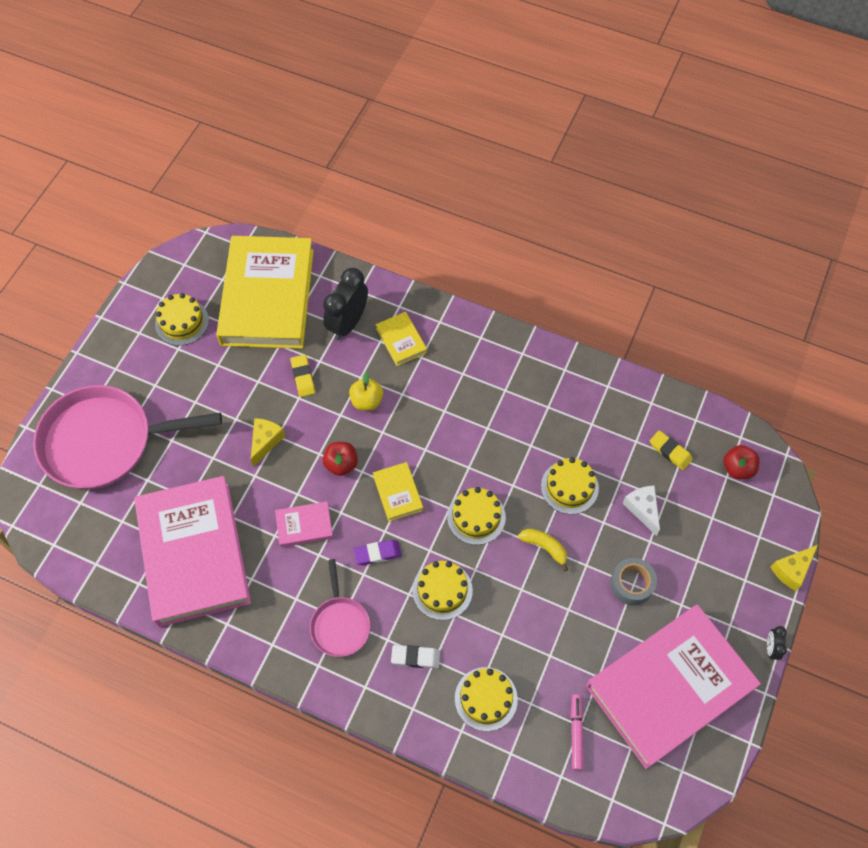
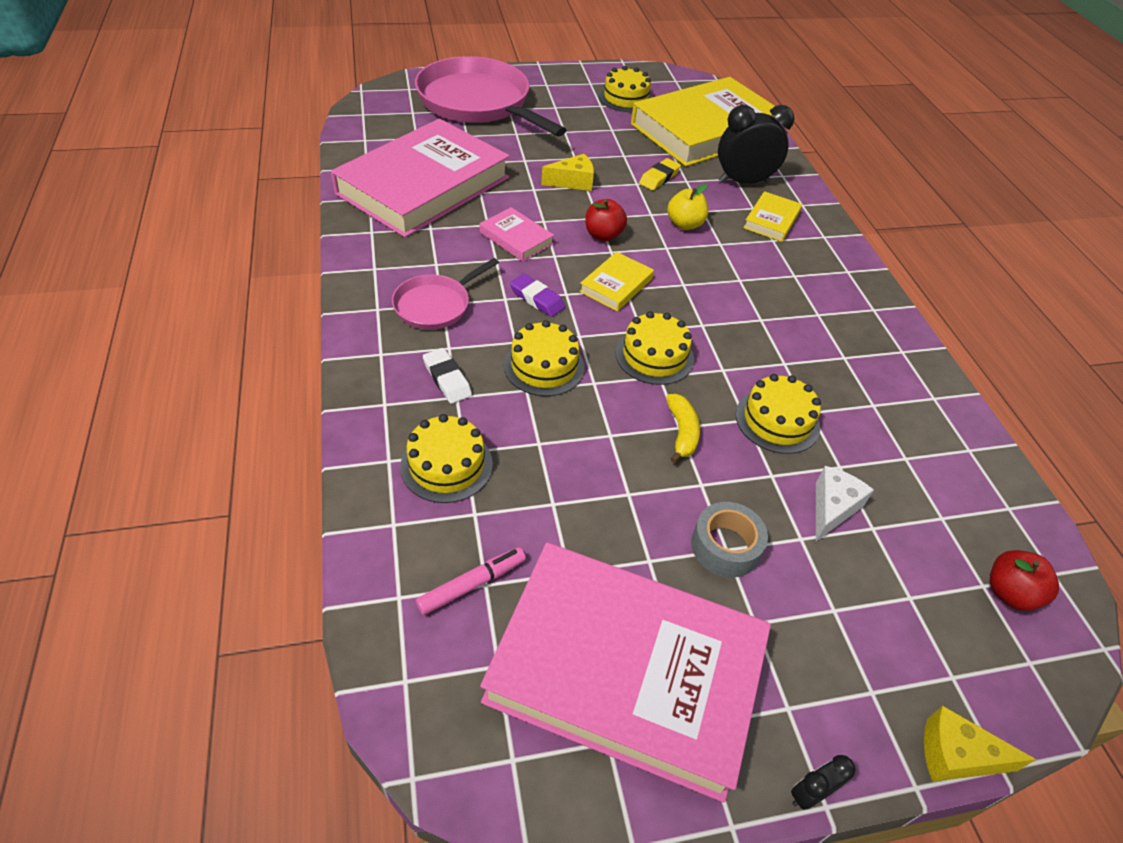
camera: 50 degrees right, 15 degrees down
(670, 451) = (936, 500): yellow eraser -> none

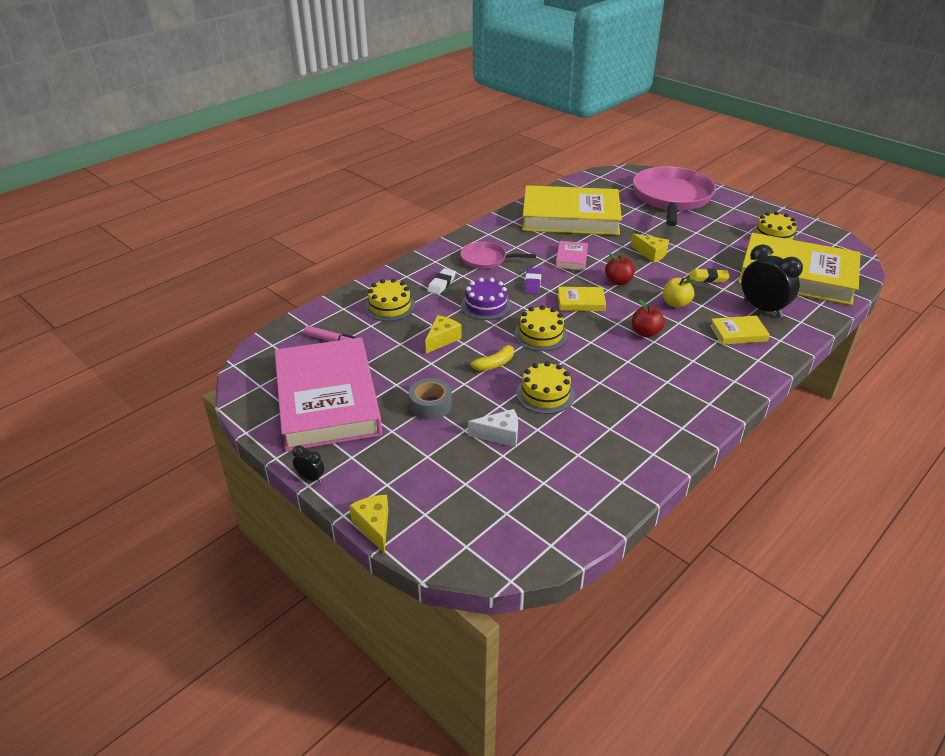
camera: 60 degrees right, 10 degrees down
(424, 185) = (570, 217): pink book -> yellow book
(544, 366) = (486, 305): yellow cake -> purple cake
(583, 452) = (442, 339): none -> yellow cheese
(1009, 593) = (512, 526): red apple -> red apple (645, 333)

